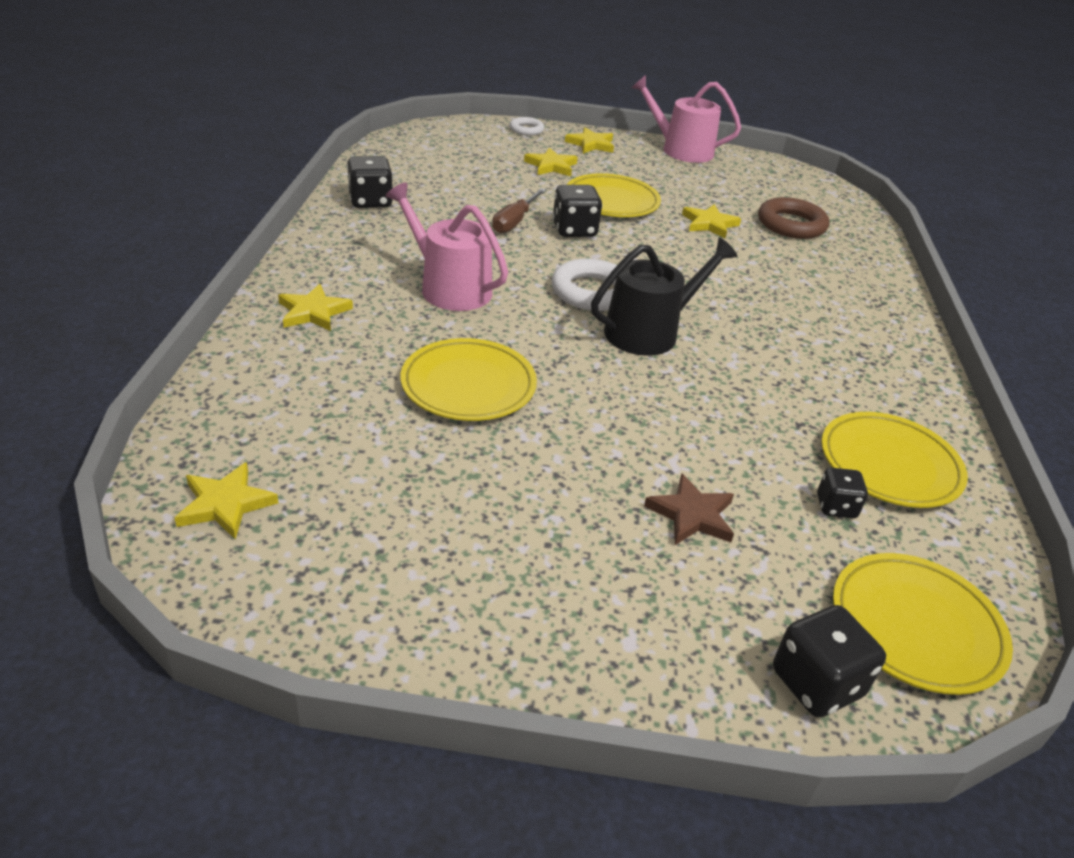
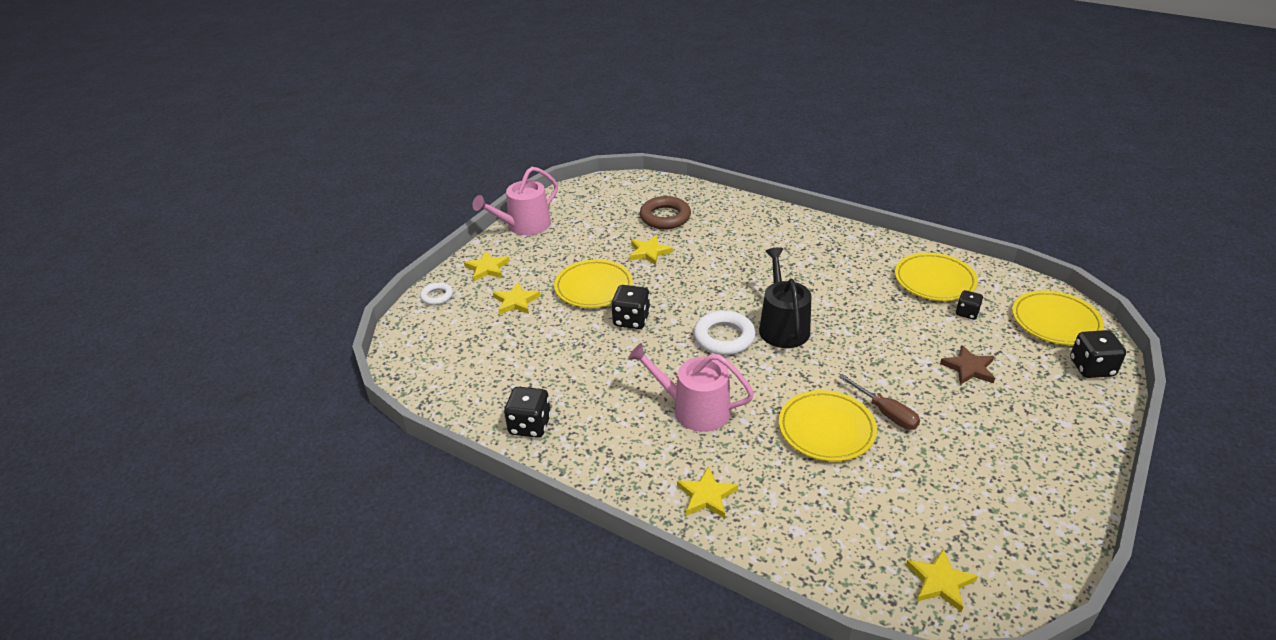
camera: 60 degrees left, 0 degrees up
(449, 287) = (694, 409): pink watering can -> pink watering can turned 45 degrees clockwise
(514, 221) = (604, 348): brown screwdriver -> brown screwdriver (886, 413)

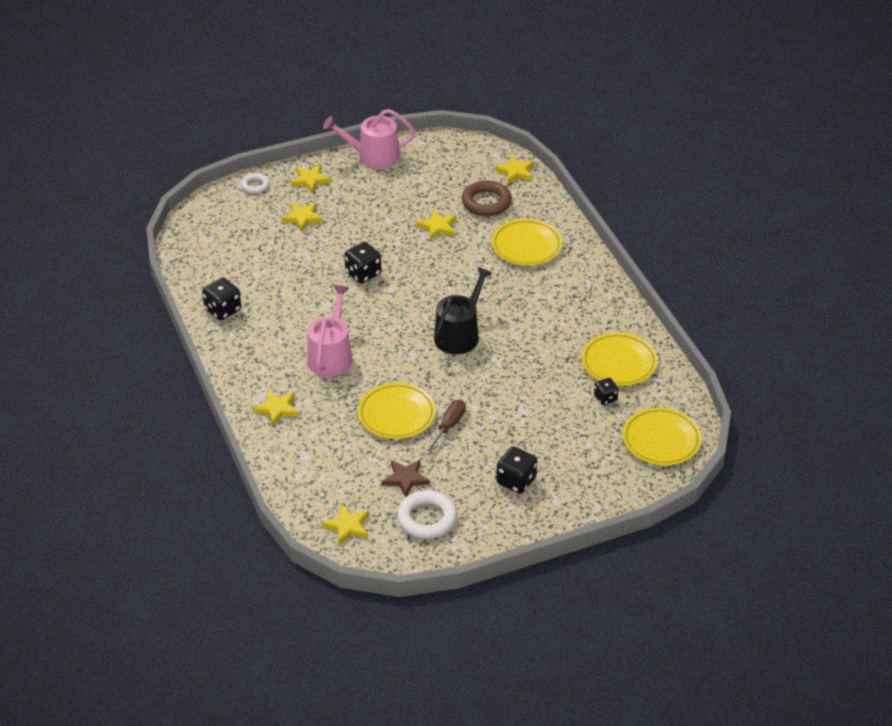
camera: 35 degrees right, 5 degrees up
(593, 287) = (366, 235): yellow plate -> yellow plate (526, 246)
(659, 187) = (515, 172): none -> yellow star
(694, 409) = (331, 356): pink watering can -> pink watering can turned 45 degrees clockwise
(724, 337) = (409, 320): white ring -> white ring (427, 518)
(886, 413) = (448, 427): brown screwdriver -> brown screwdriver turned 150 degrees counterclockwise
(969, 368) = (546, 433): brown star -> brown star (405, 479)
(1091, 368) = (633, 482): black dice -> black dice (516, 481)

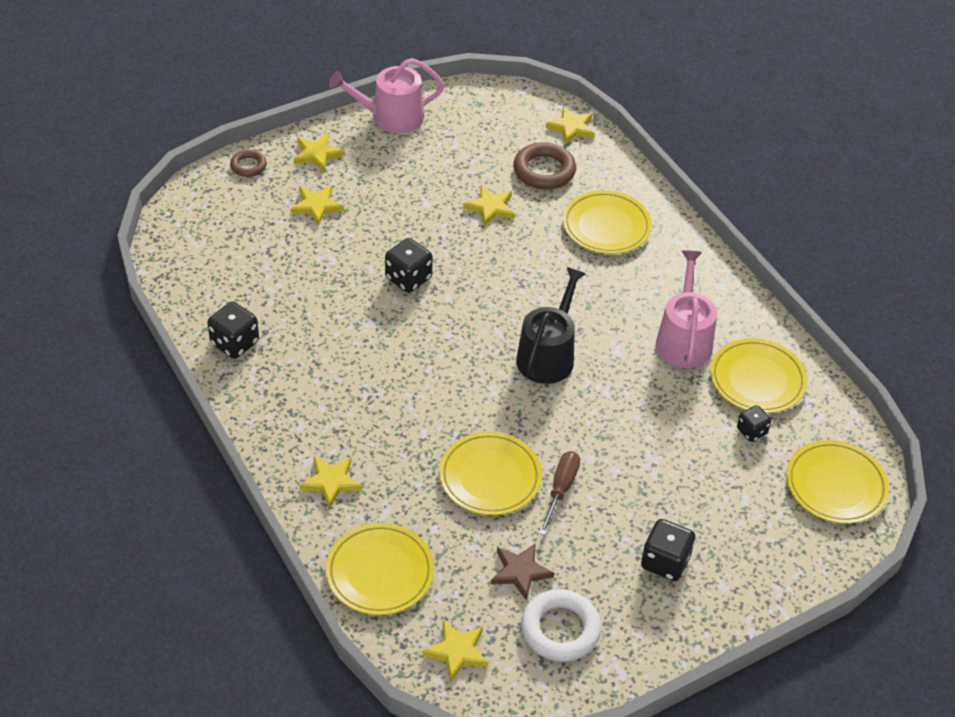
camera: 10 degrees left, 5 degrees up
(255, 185) = (248, 166): white ring -> brown ring
(301, 471) = (380, 572): none -> yellow plate
(331, 356) = (388, 398): pink watering can -> pink watering can (684, 339)

